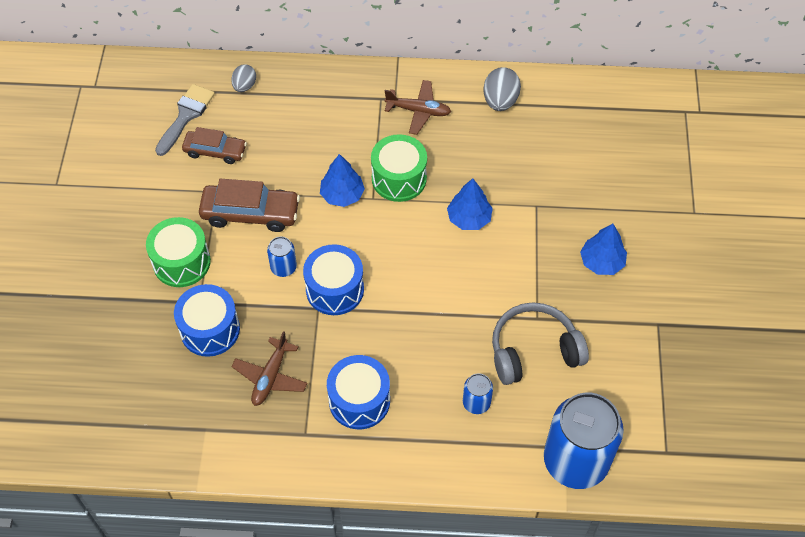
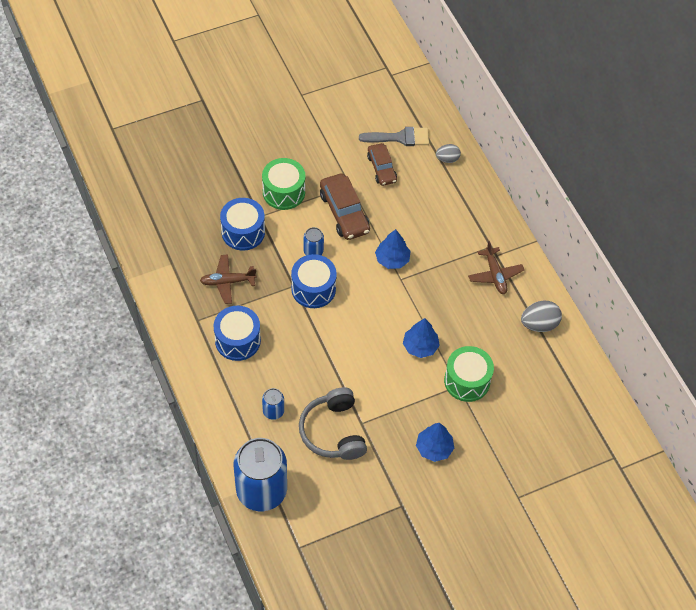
camera: 60 degrees right, 0 degrees up
(399, 178) = (427, 288): green drum -> green drum (467, 381)
(534, 351) = (333, 431): grey headphones -> grey headphones turned 150 degrees counterclockwise

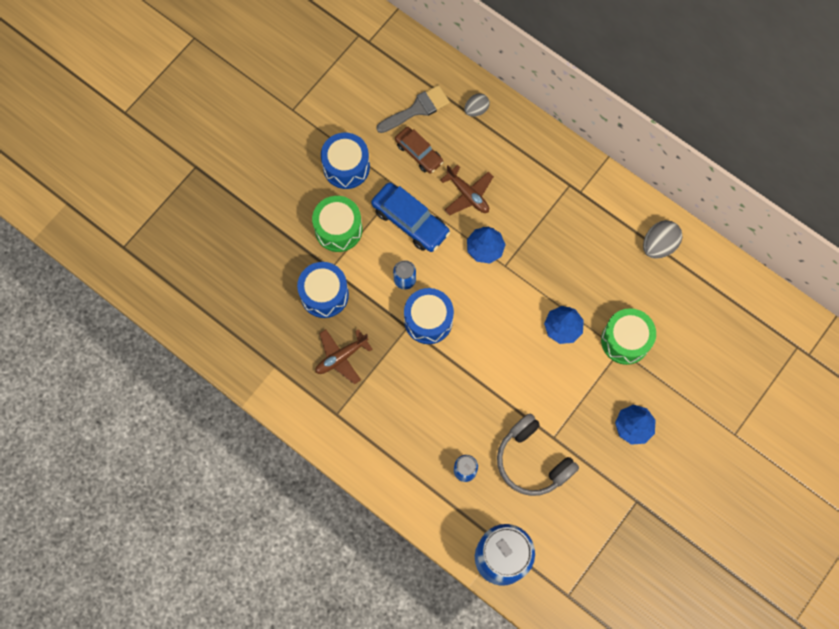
camera: 25 degrees left, 15 degrees up
(237, 340) = (388, 415): blue drum -> blue drum (346, 167)
(344, 212) = (410, 221): brown car -> blue car
(495, 275) = (590, 214): brown plane -> brown plane (467, 194)

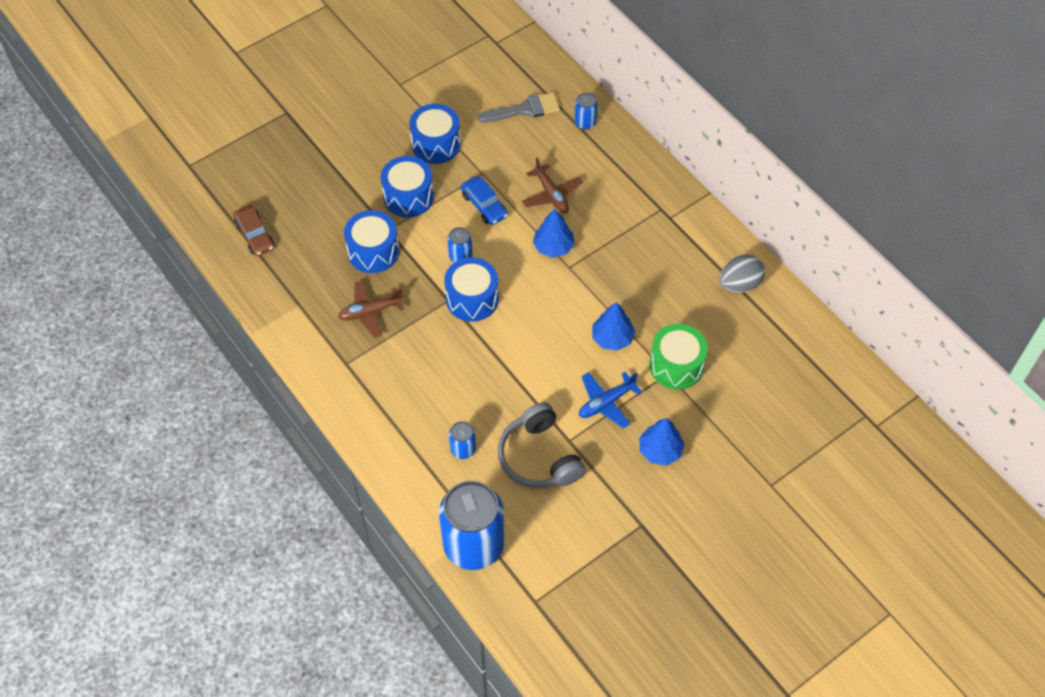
camera: 15 degrees right, 15 degrees down
(338, 229) = (408, 197): green drum -> blue drum
(410, 221) = (484, 205): blue car -> blue car, size x0.66
(419, 153) = (513, 147): brown car -> brown car (255, 235)
(476, 110) = (585, 122): grey egg -> blue can
(575, 393) = (606, 402): none -> blue plane

